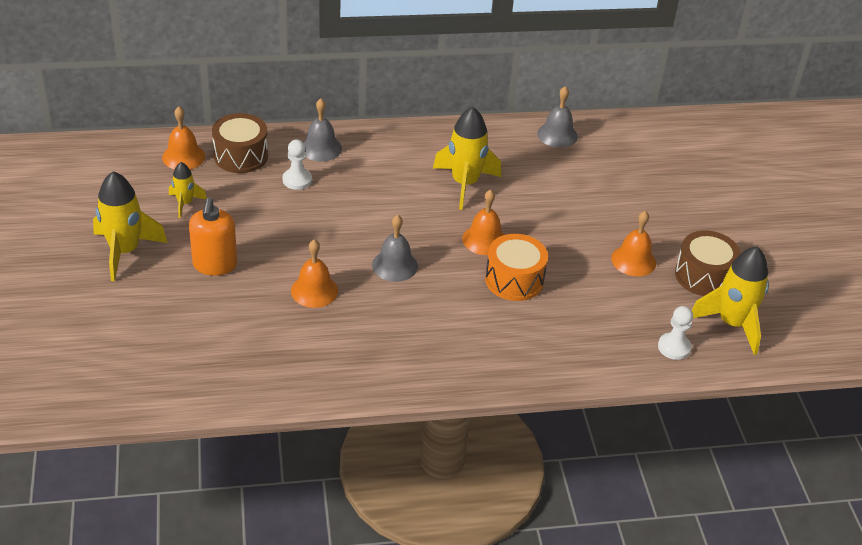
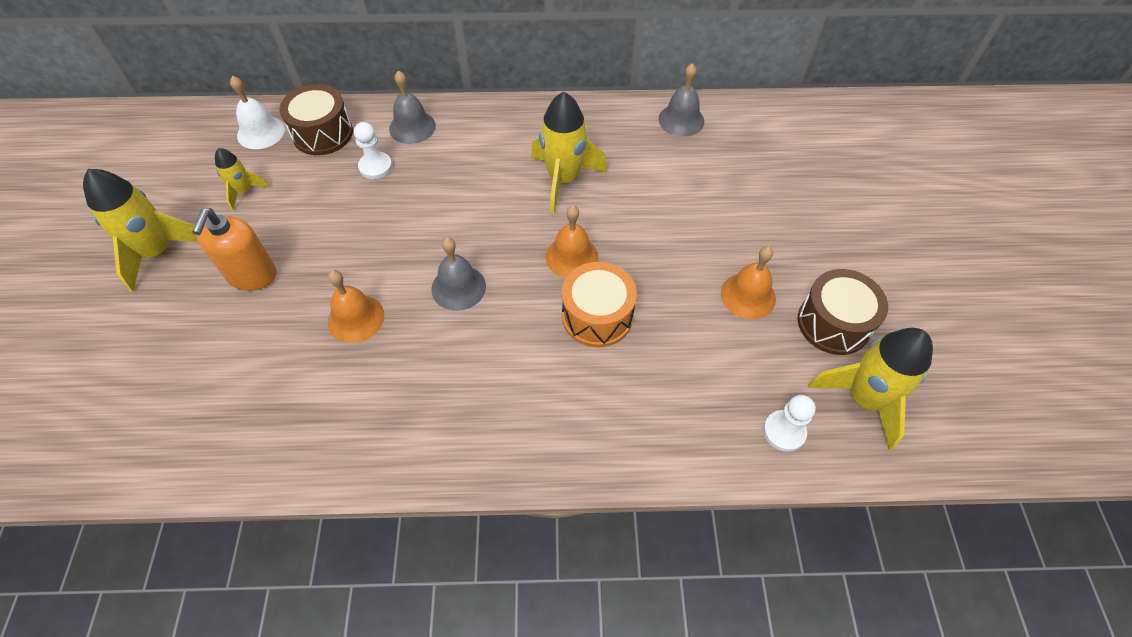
camera: 10 degrees right, 15 degrees up
(183, 156) = (261, 132): orange bell -> white bell

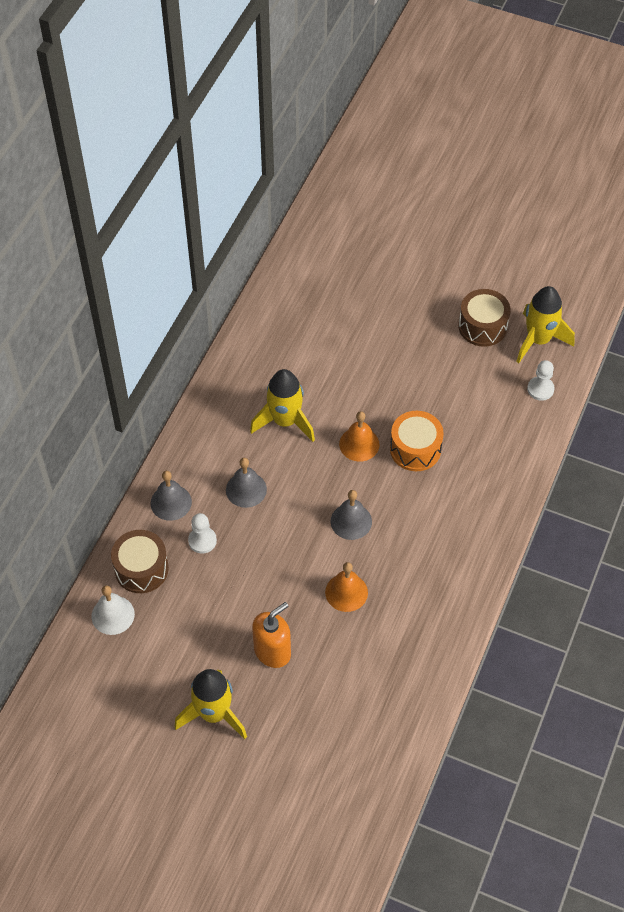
camera: 65 degrees left, 0 degrees up
(244, 192) = (179, 640): yellow rocket -> none
(252, 275) = (272, 651): orange soap dispenser -> orange soap dispenser turned 75 degrees counterclockwise
(681, 120) = (266, 323): grey bell -> grey bell (246, 489)
(748, 295) = (441, 360): orange bell -> none

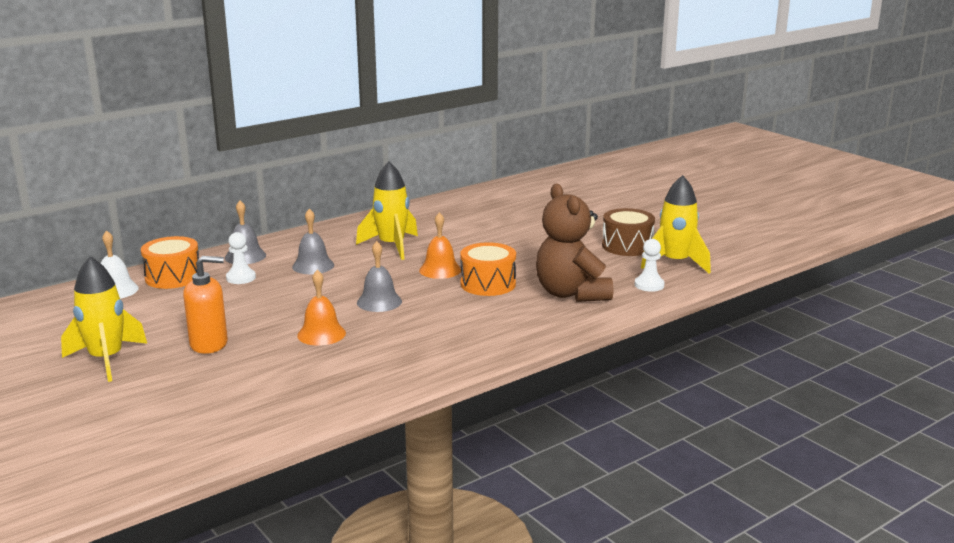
camera: 30 degrees right, 35 degrees down
(141, 569) = (173, 277): brown drum -> orange drum
(490, 433) = (571, 294): none -> brown teddy bear

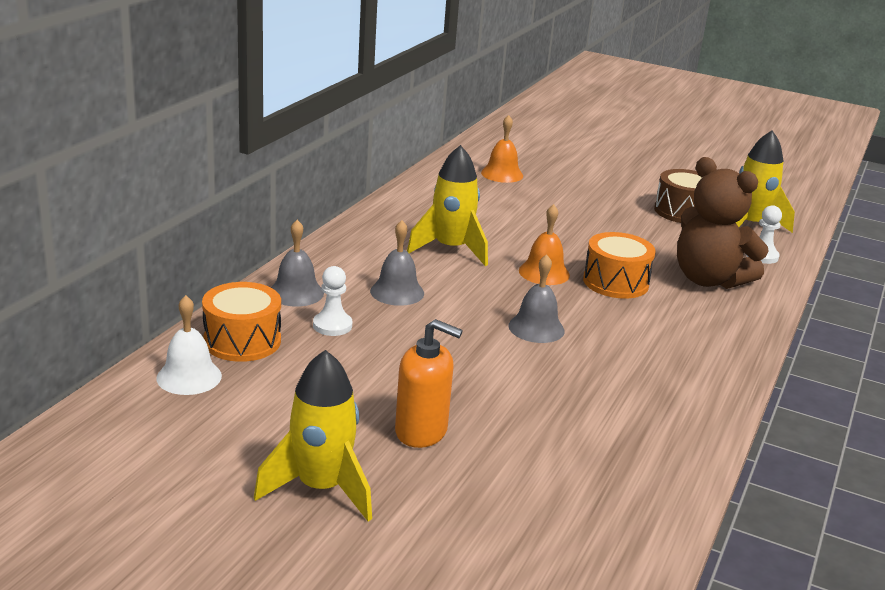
camera: 30 degrees left, 5 degrees up
(209, 344) = (421, 431): orange soap dispenser -> orange soap dispenser turned 60 degrees clockwise
(321, 334) = (532, 386): orange bell -> orange bell (502, 174)

